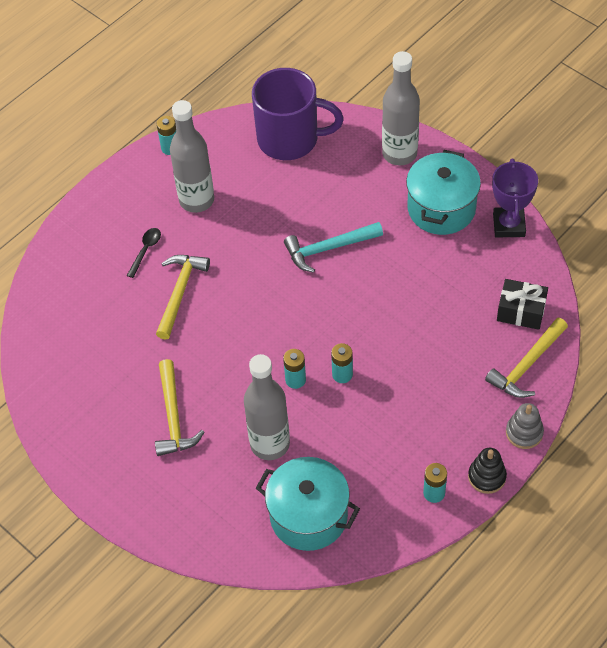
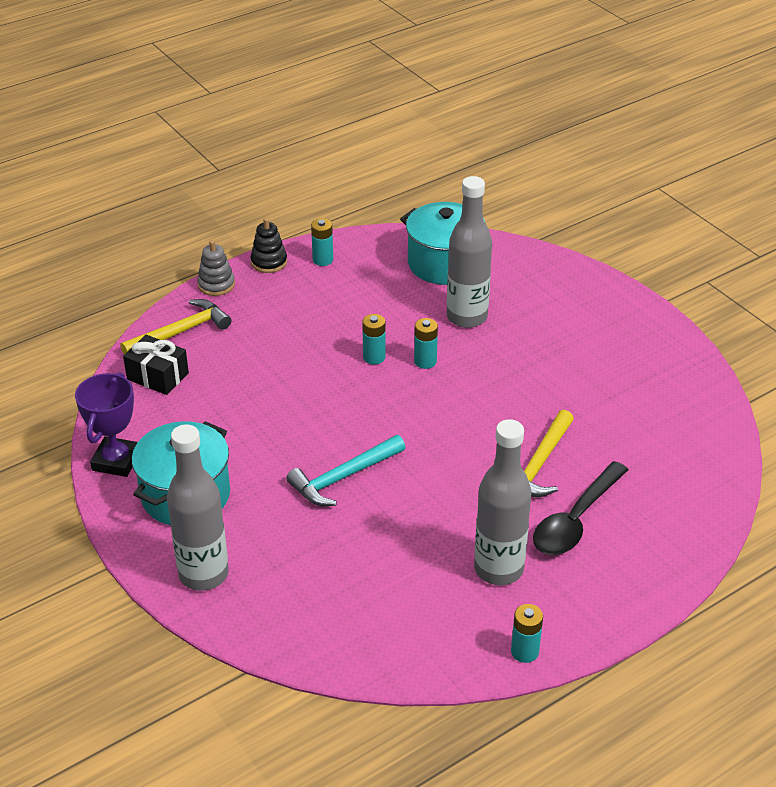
camera: 170 degrees left, 15 degrees down
(145, 250) = (576, 519): black spoon -> black spoon, size x1.94
(173, 416) = (562, 354): yellow hammer -> none
(290, 139) = (346, 627): purple mug -> none
(329, 248) = (343, 477): turquoise hammer -> turquoise hammer turned 150 degrees clockwise

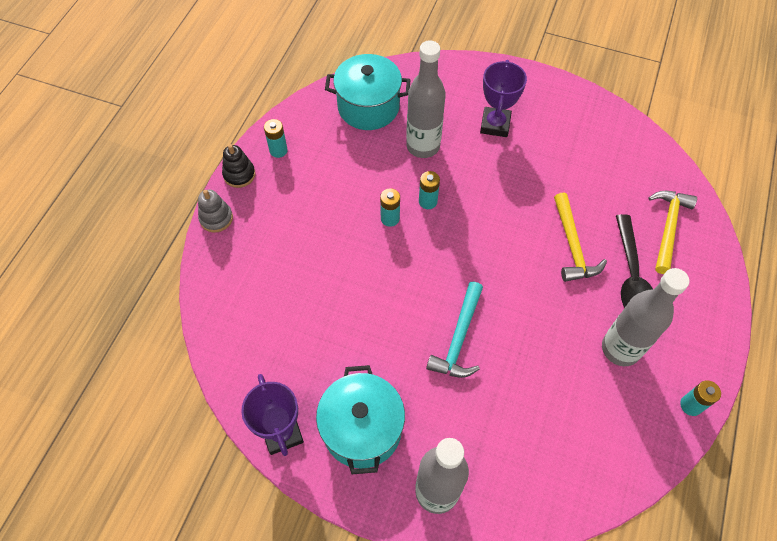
camera: 35 degrees left, 20 degrees up
(158, 376) = (245, 332): black gift -> none
(180, 332) = (227, 279): yellow hammer -> yellow hammer (668, 228)
(562, 333) = (495, 125): none -> purple trophy

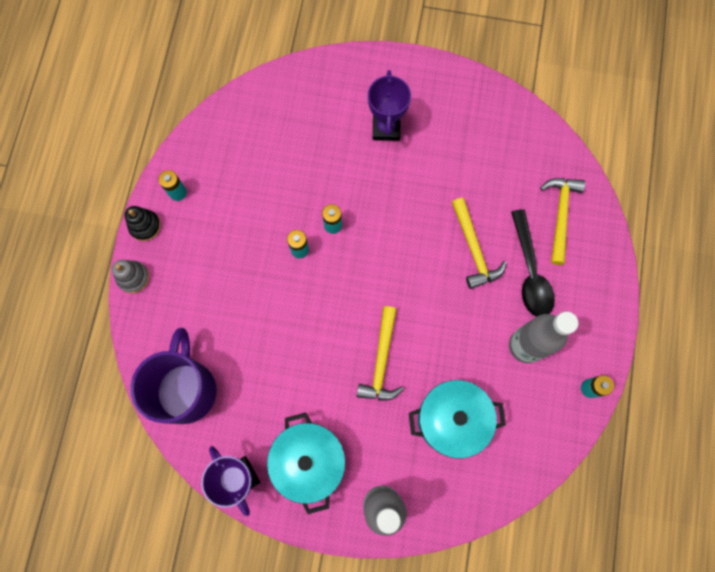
camera: 10 degrees left, 15 degrees up
(244, 332) = (186, 389): none -> purple mug
(368, 107) = (258, 127): turquoise pot -> turquoise pot (451, 420)
(423, 146) = (319, 164): grey bottle -> none
(459, 338) = (381, 361): turquoise hammer -> yellow hammer

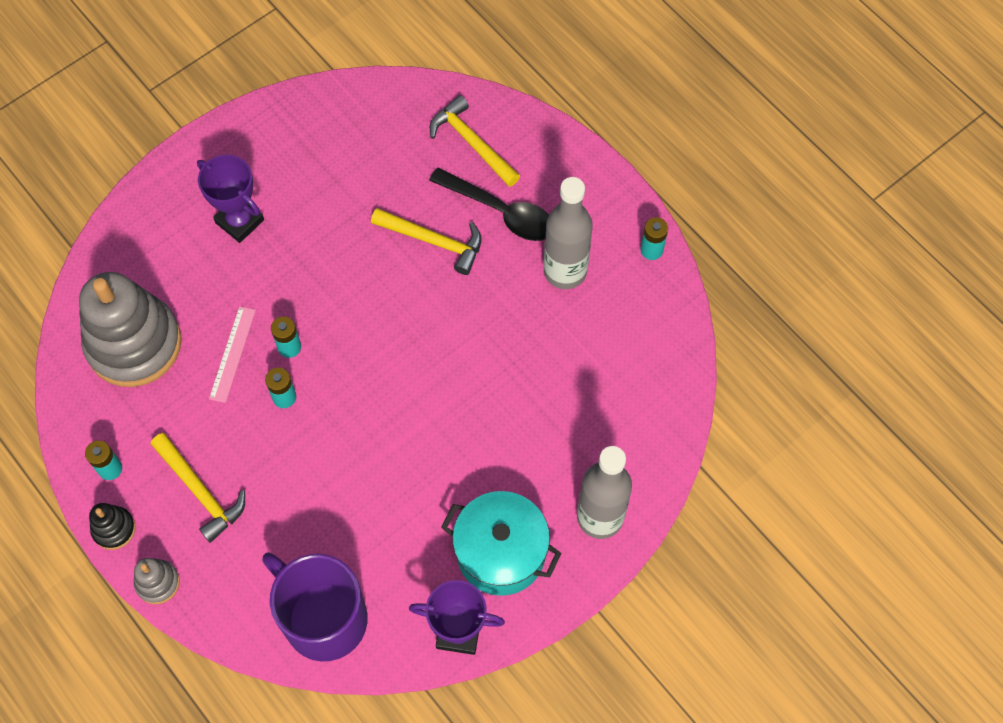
camera: 50 degrees left, 10 degrees down
(261, 138) = (134, 344): none -> grey stacking toy
(301, 197) = (232, 354): none -> pink ruler
(381, 361) = (464, 409): yellow hammer -> yellow hammer (200, 491)
(451, 420) = (576, 391): turquoise pot -> none

